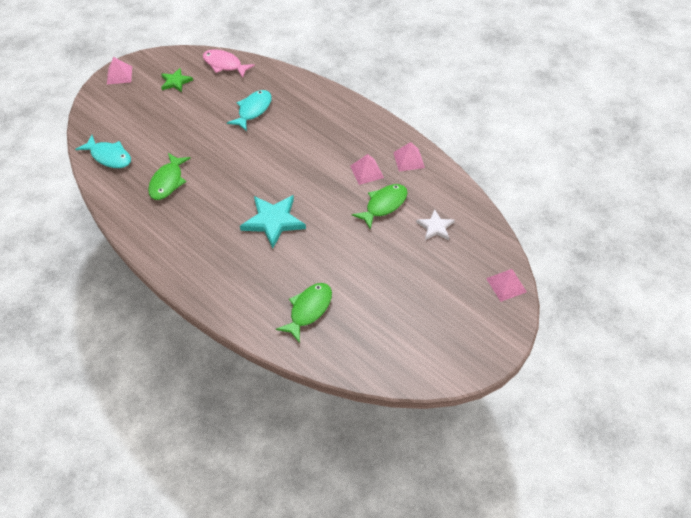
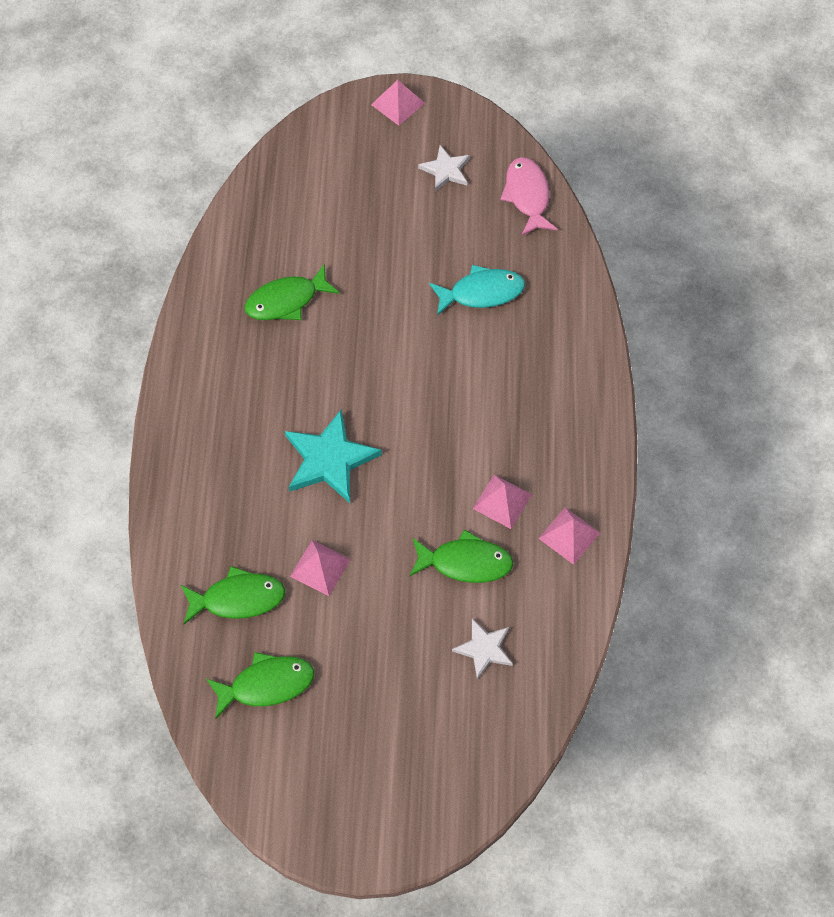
camera: 50 degrees right, 10 degrees up
(109, 156) = (267, 210): turquoise fish -> none
(175, 82) = (446, 170): green star -> white star
(369, 329) = (266, 684): none -> green fish
(506, 285) = (465, 798): pink pyramid -> pink pyramid (320, 567)

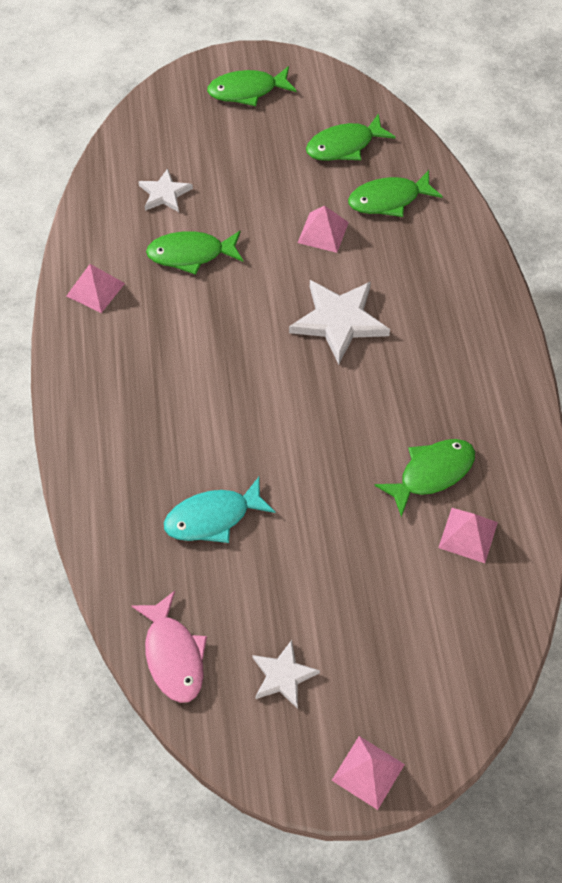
camera: 170 degrees right, 5 degrees down
(330, 459) = (339, 321): turquoise star -> white star
(363, 794) = (247, 91): none -> green fish
(502, 501) = (163, 309): pink pyramid -> pink pyramid (468, 535)

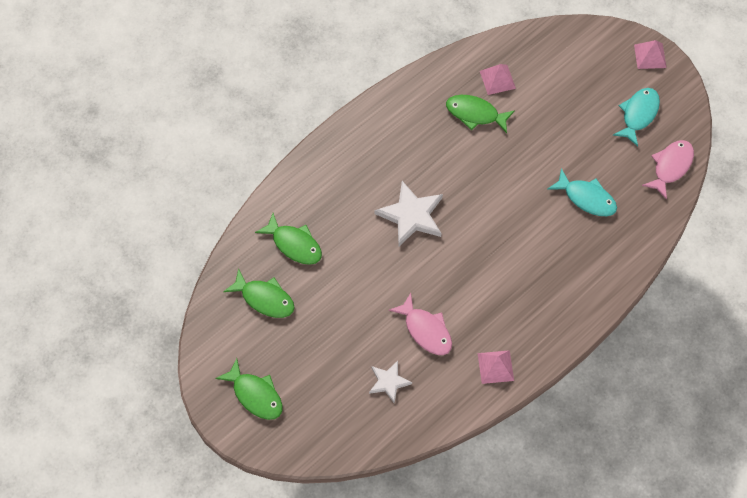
camera: 125 degrees left, 5 degrees up
(191, 254) = (425, 330): green fish -> pink fish
(283, 676) = (638, 115): white star -> turquoise fish
(323, 232) = (349, 265): pink pyramid -> none

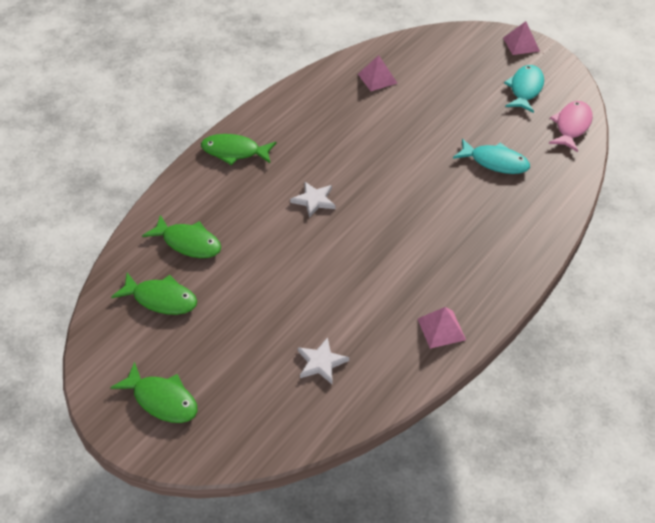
camera: 10 degrees left, 15 degrees down
(411, 215) = (314, 200): white star -> white star, size x0.59
(425, 330) = (353, 304): pink fish -> none
(475, 114) = (361, 108): green fish -> green fish (234, 152)

